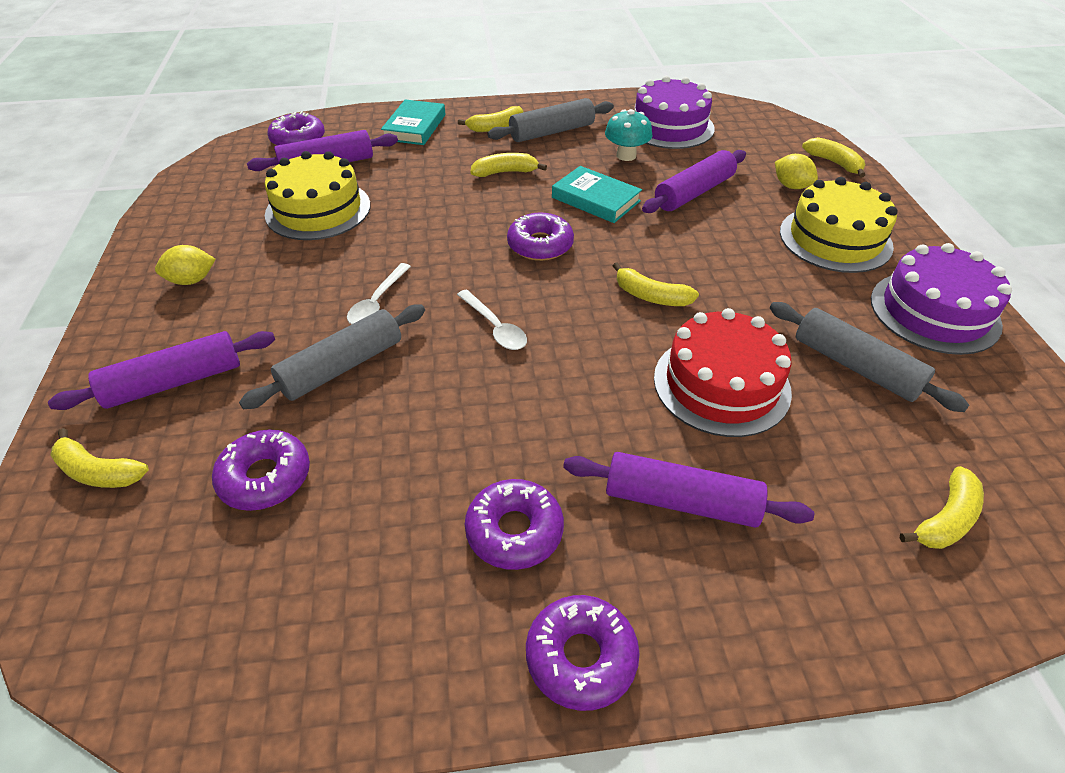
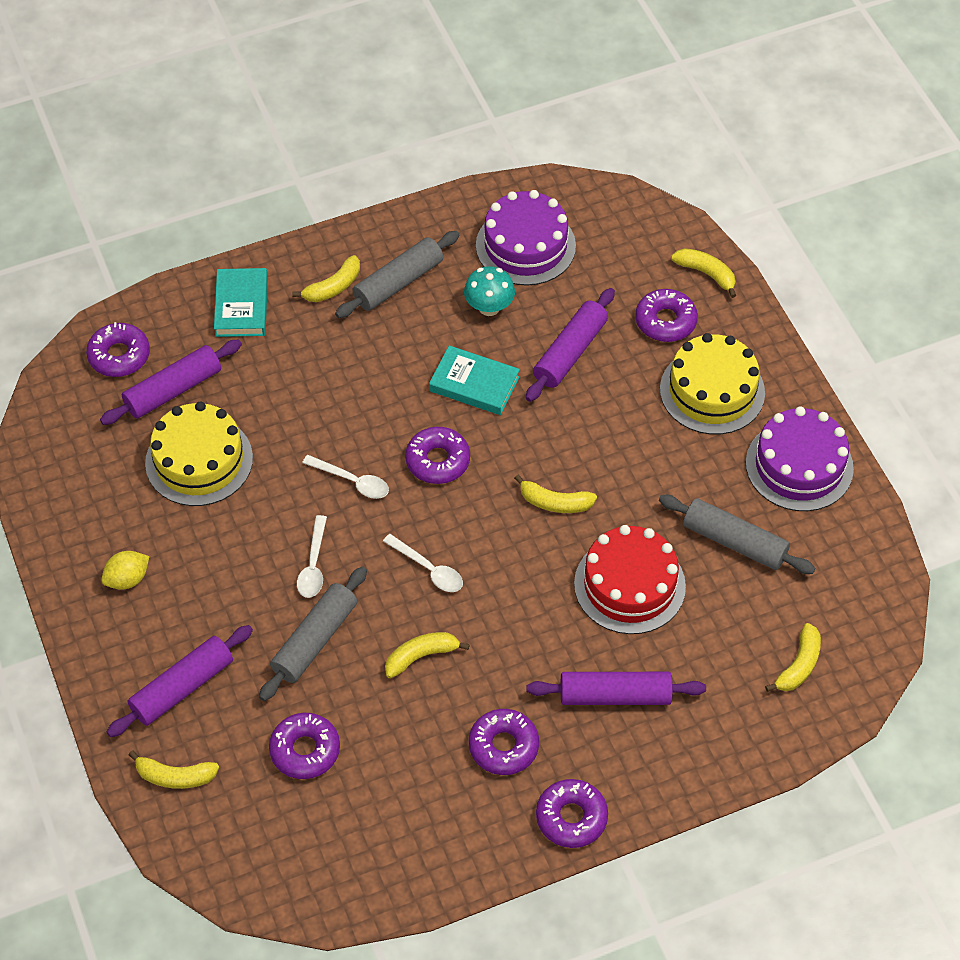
camera: 15 degrees left, 10 degrees up
(450, 246) = (352, 481): none -> white spoon
(505, 172) = (369, 362): yellow banana -> yellow banana (421, 656)
(791, 186) = (665, 321): yellow lemon -> purple donut

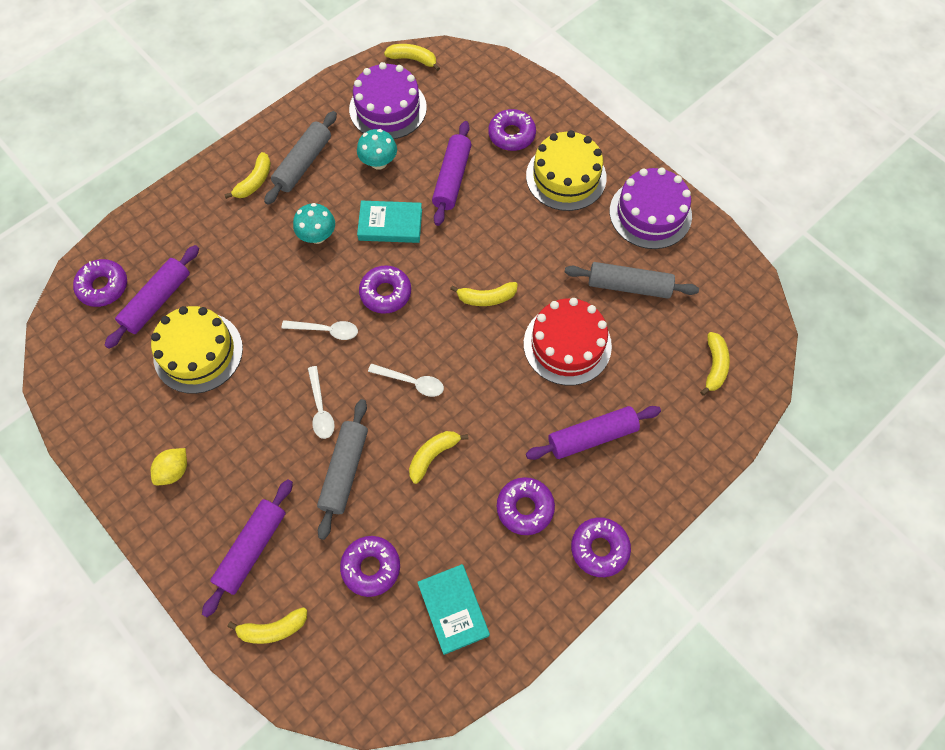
camera: 20 degrees left, 10 degrees up
(241, 306) = (188, 217): turquoise book -> turquoise book (453, 609)
(383, 371) = (317, 236): none -> turquoise mushroom
(706, 274) = (526, 91): yellow banana -> yellow banana (413, 59)

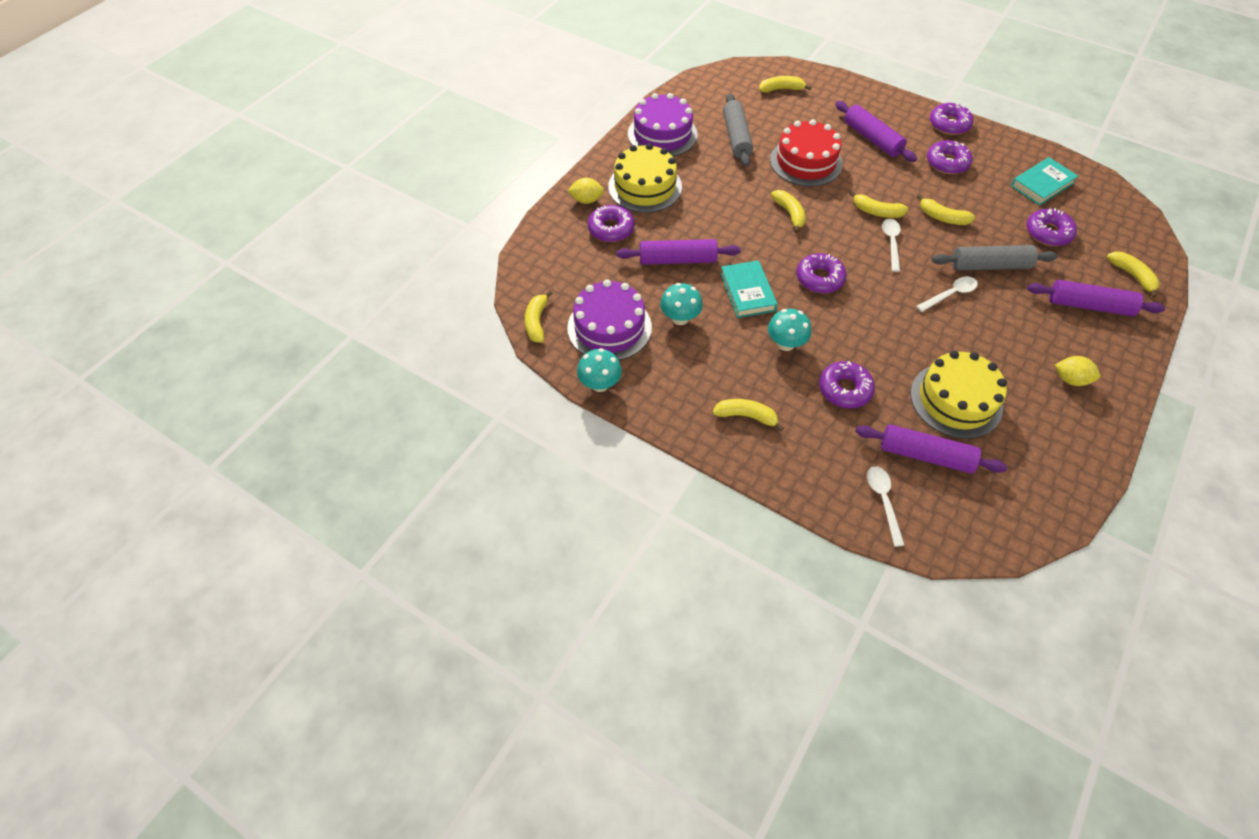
camera: 105 degrees left, 10 degrees down
(103, 286) = (938, 514): purple donut -> purple donut (844, 389)
(303, 163) = (706, 380): grey rolling pin -> none
(326, 330) = (878, 310): white spoon -> white spoon (883, 501)
(330, 89) = (600, 384): none -> turquoise mushroom
(463, 387) = (876, 212): none -> yellow banana
(559, 123) = (586, 200): none -> yellow lemon

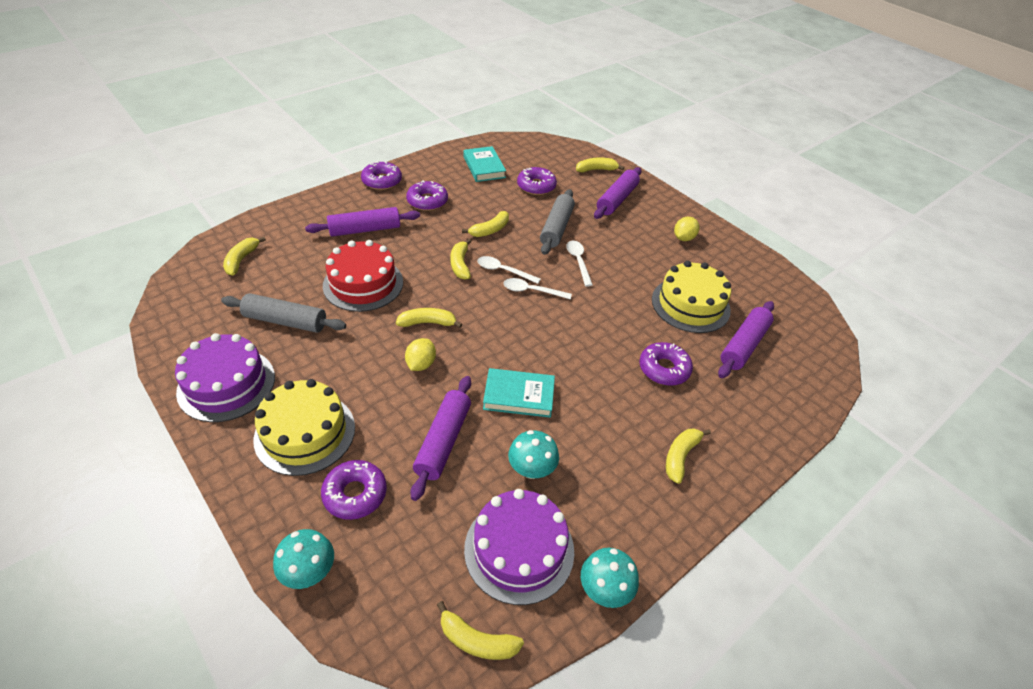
camera: 75 degrees left, 10 degrees down
(586, 200) = (285, 506): yellow lemon -> yellow lemon (421, 364)
(785, 343) = (597, 391): turquoise mushroom -> turquoise mushroom (309, 572)
(819, 278) = (524, 334): purple donut -> none
(876, 212) = (460, 264): yellow banana -> yellow banana turned 135 degrees clockwise
(883, 501) = (788, 391): white spoon -> white spoon (532, 291)

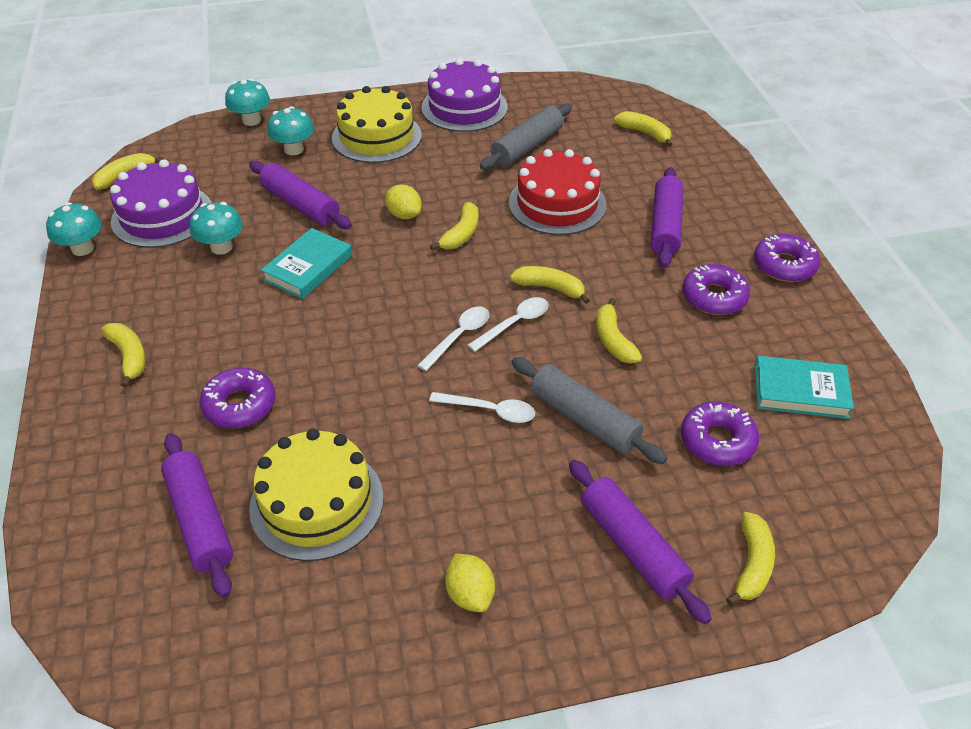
camera: 120 degrees right, 0 degrees up
(355, 494) = (294, 149): purple donut -> turquoise mushroom

